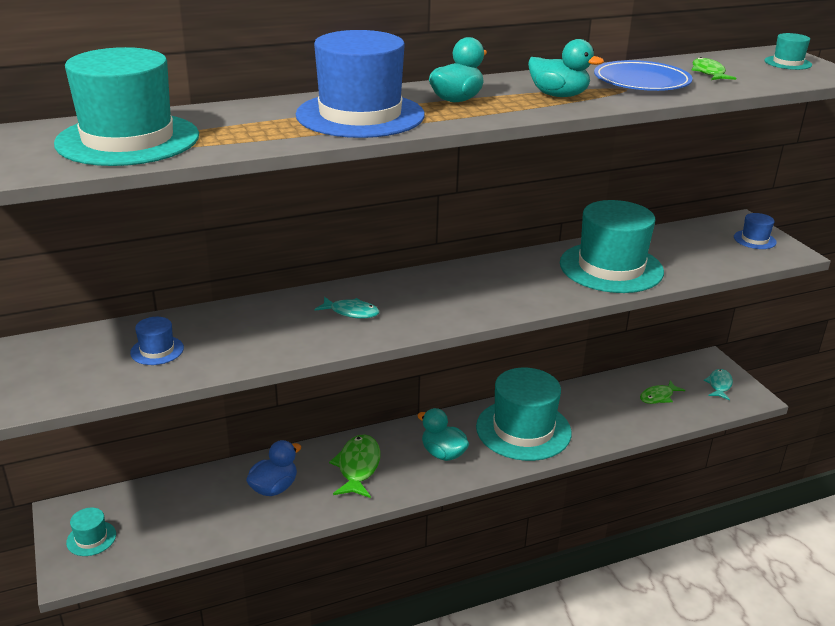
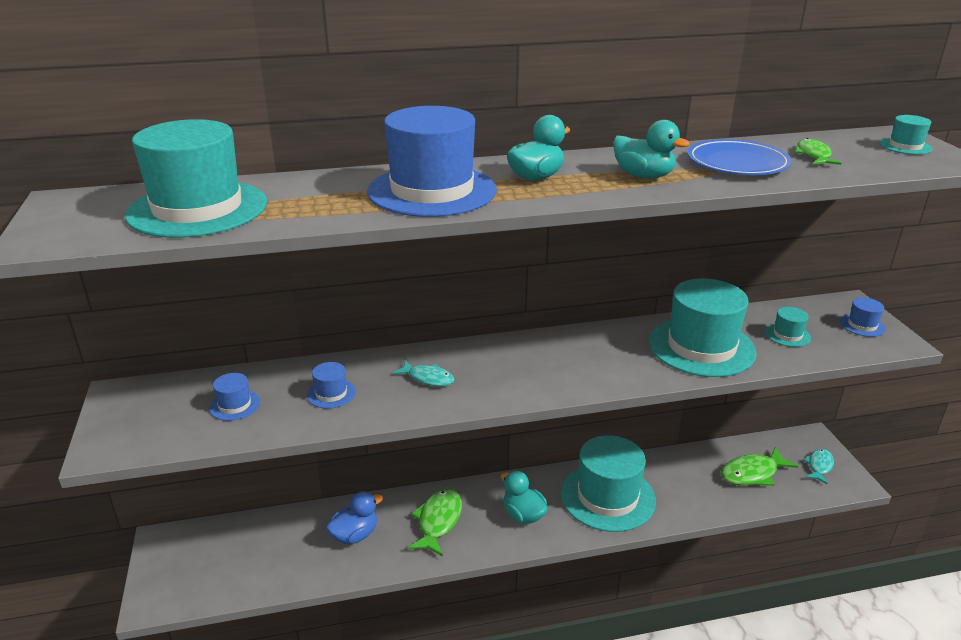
camera: 10 degrees right, 0 degrees up
(91, 538) = (178, 569): turquoise hat -> turquoise hat (787, 335)
(256, 333) = (331, 393): none -> blue hat
(658, 397) = (752, 473): green fish -> green fish, size x1.58

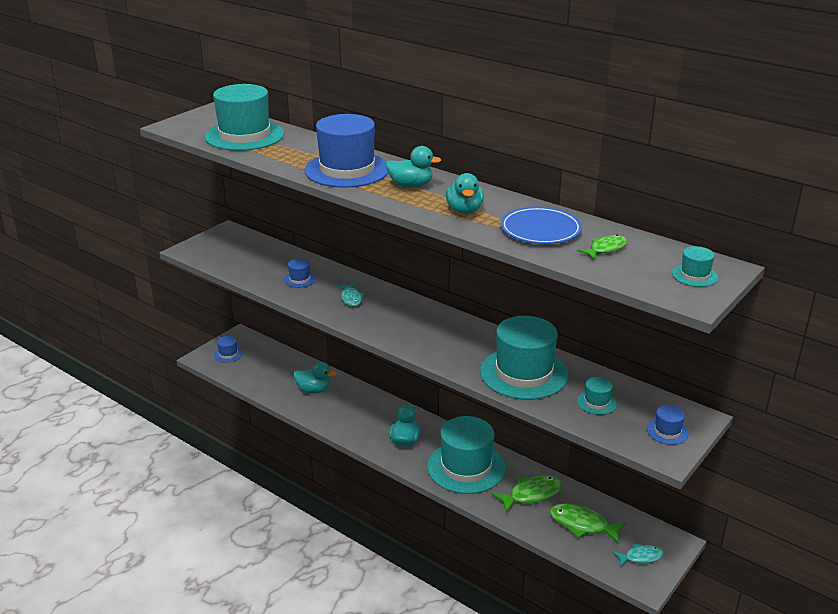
camera: 50 degrees right, 0 degrees up
(234, 405) = (256, 261): blue hat -> blue hat (228, 354)
(355, 535) = (314, 390): blue duck -> turquoise duck
(438, 521) = (360, 412): green fish -> green fish (531, 494)

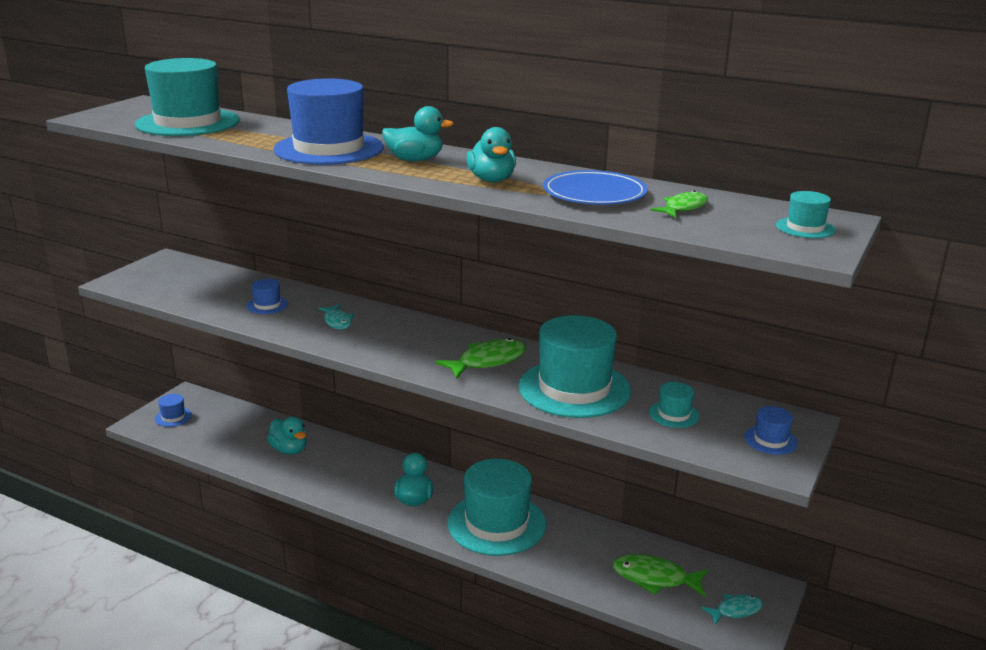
camera: 10 degrees left, 5 degrees down
(314, 390) = (289, 450): turquoise duck -> turquoise duck turned 45 degrees clockwise
(531, 494) = (584, 548): green fish -> green fish (487, 361)

